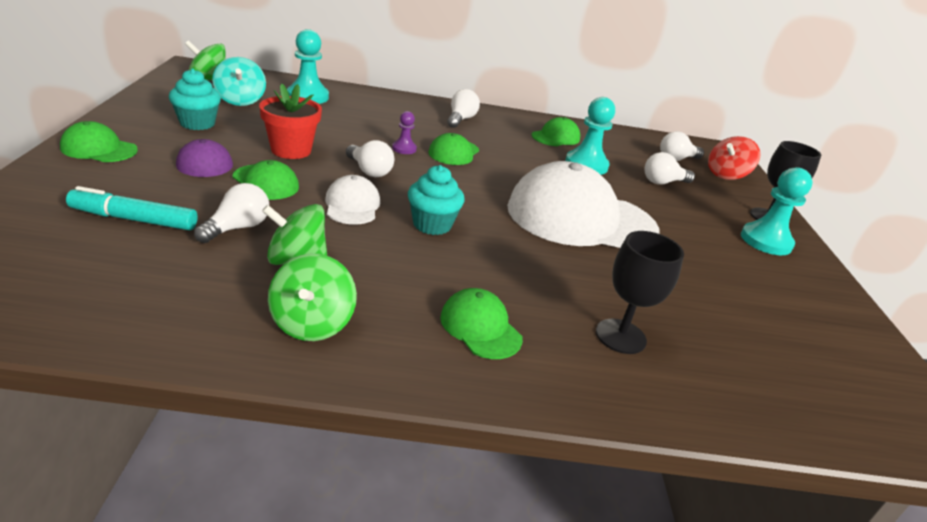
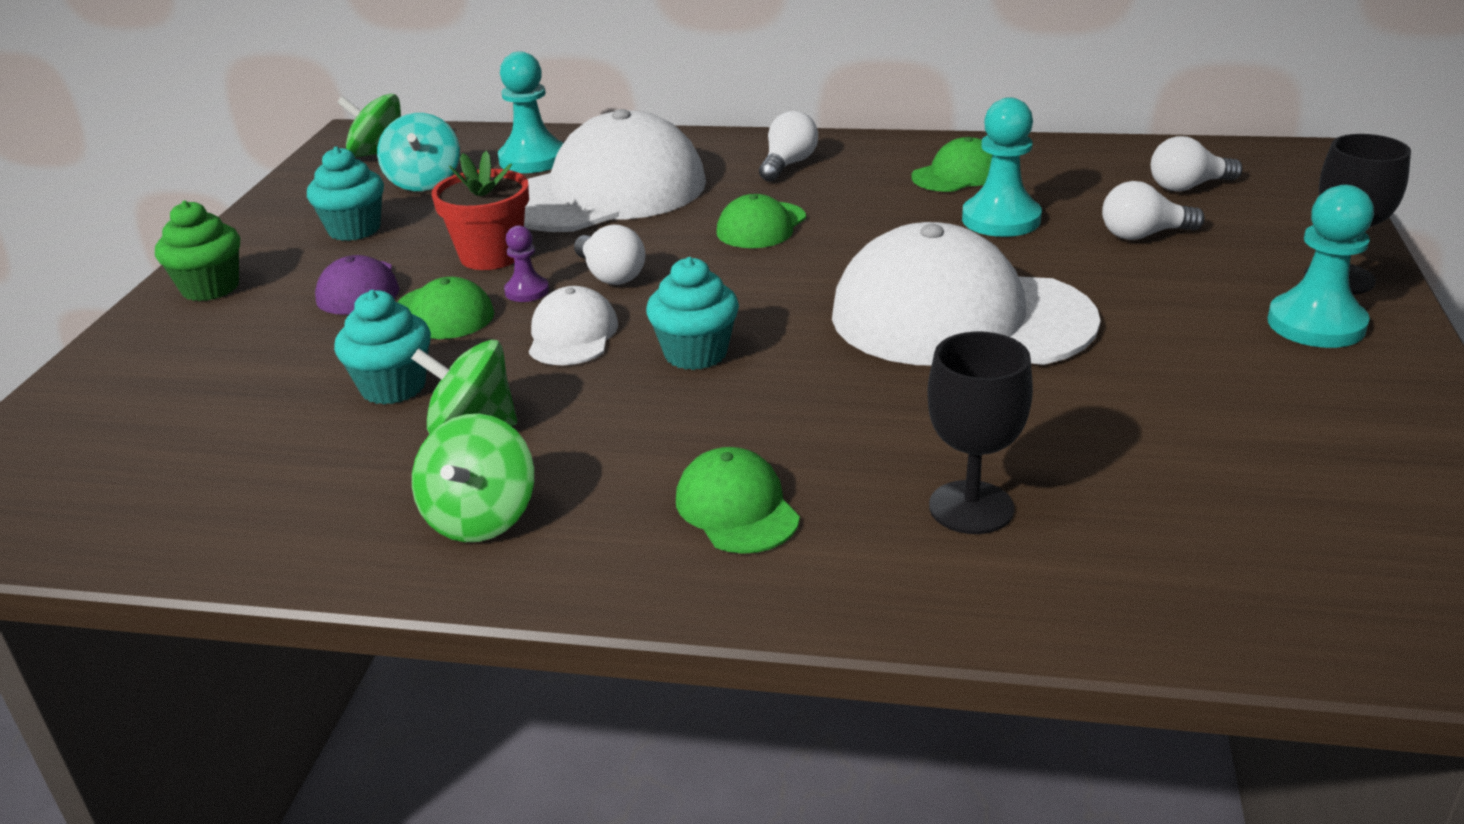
camera: 15 degrees right, 0 degrees up
(99, 149) = (210, 288): green cap -> green cupcake
(134, 219) = (251, 388): turquoise marker -> none
(237, 228) = (393, 387): white light bulb -> turquoise cupcake
(356, 121) = (605, 193): none -> white cap
(404, 149) = (676, 230): purple pawn -> purple pawn (527, 291)
(726, 175) = (1283, 205): red spinning top -> none

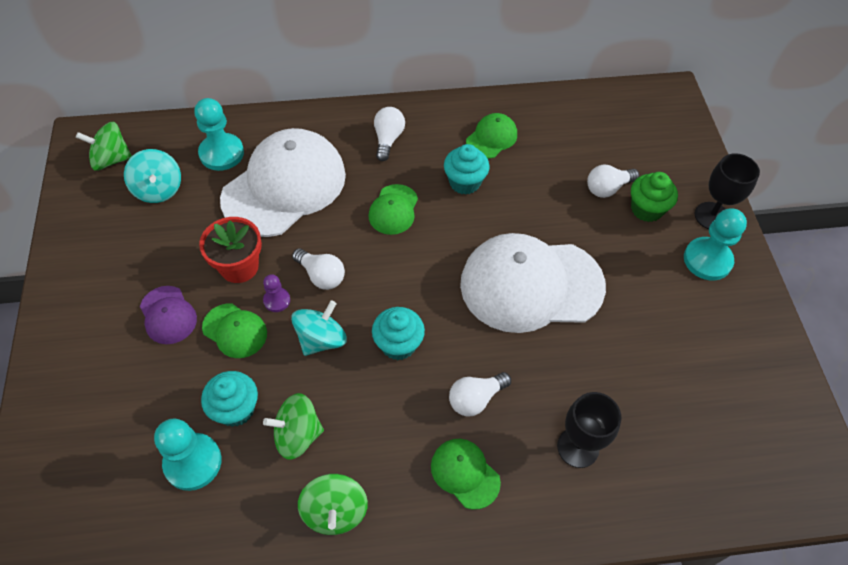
camera: 20 degrees left, 25 degrees up
(210, 288) = (69, 331): green cupcake -> green cupcake (646, 209)
(354, 229) = (135, 251): turquoise cupcake -> turquoise cupcake (464, 182)
(572, 335) = (321, 339): white cap -> turquoise spinning top
(1001, 219) = (528, 183): turquoise pawn -> turquoise pawn (193, 462)
(1188, 187) = (621, 135): white light bulb -> white light bulb (475, 399)

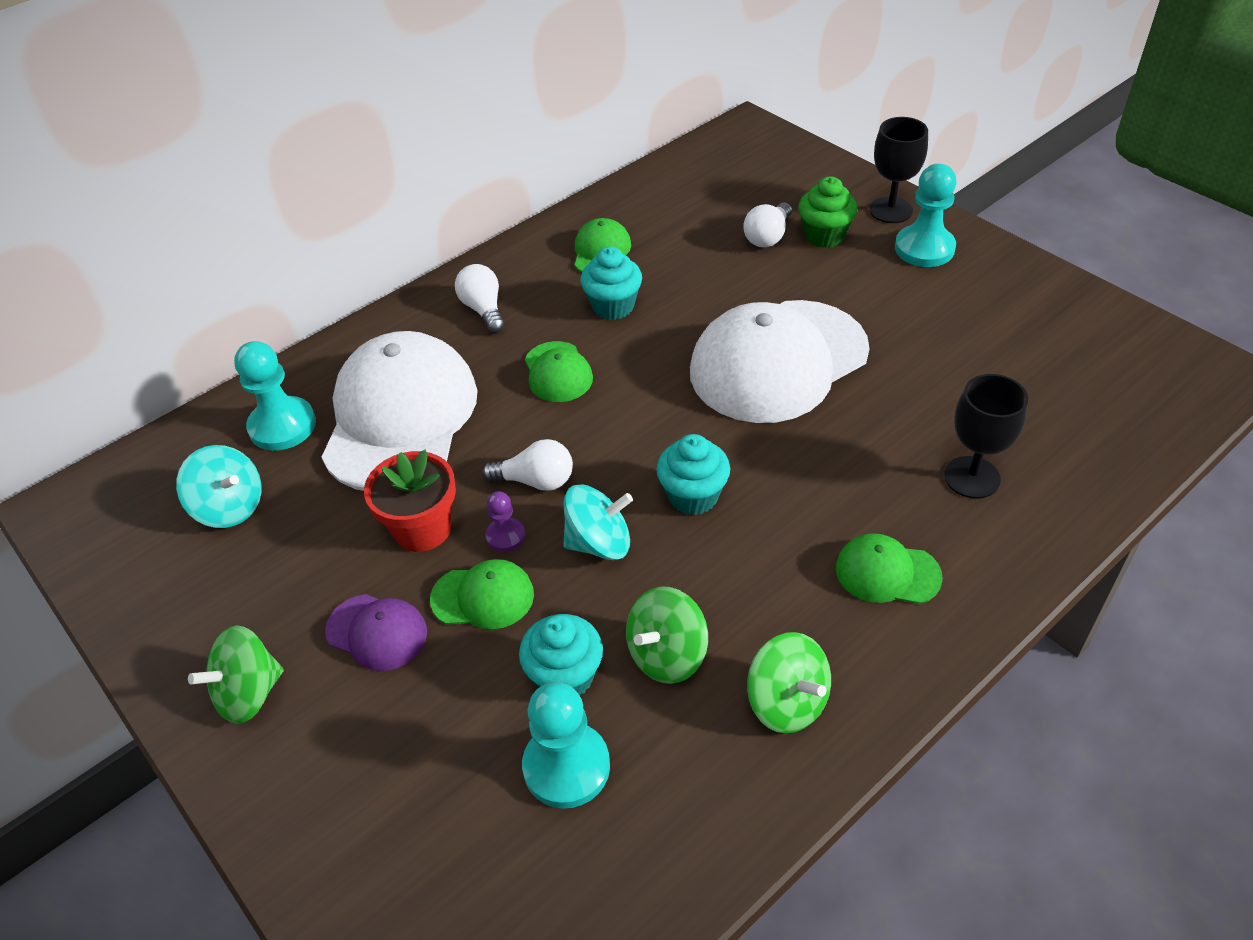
camera: 30 degrees left, 10 degrees down
(111, 159) = (127, 510): green spinning top -> green spinning top (249, 693)
(321, 339) = (599, 543): turquoise spinning top -> turquoise spinning top turned 75 degrees clockwise
(475, 399) = (827, 497): white light bulb -> none

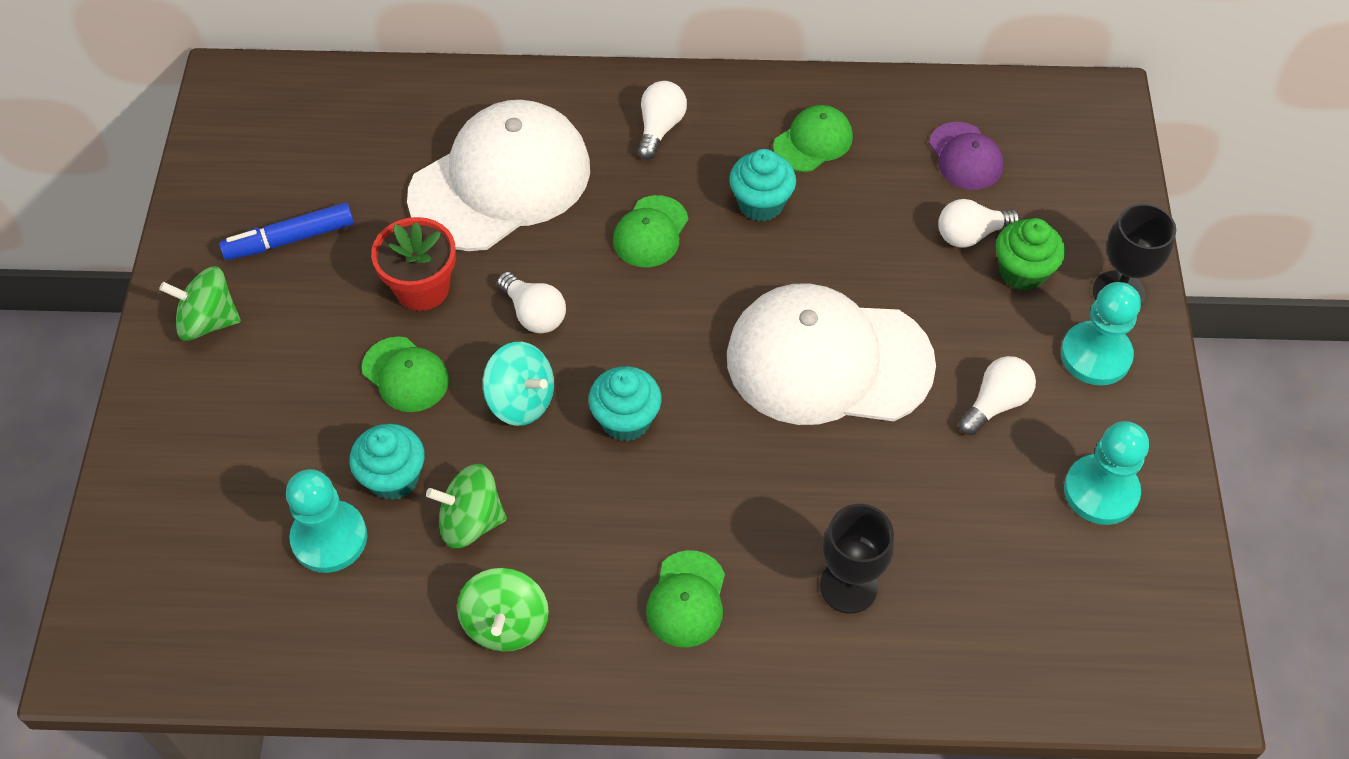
camera: 40 degrees right, 10 degrees up
(230, 507) = (324, 167): turquoise spinning top -> none
(259, 578) = (290, 239): none -> blue marker
(282, 426) = (418, 124): turquoise pawn -> turquoise pawn (1101, 491)
(377, 632) = (318, 343): purple cap -> purple cap (965, 156)
(505, 536) = (468, 340): purple pawn -> none
(887, 573) = (687, 599): green cap -> green cap turned 135 degrees counterclockwise
(907, 311) = (995, 403): none -> white light bulb

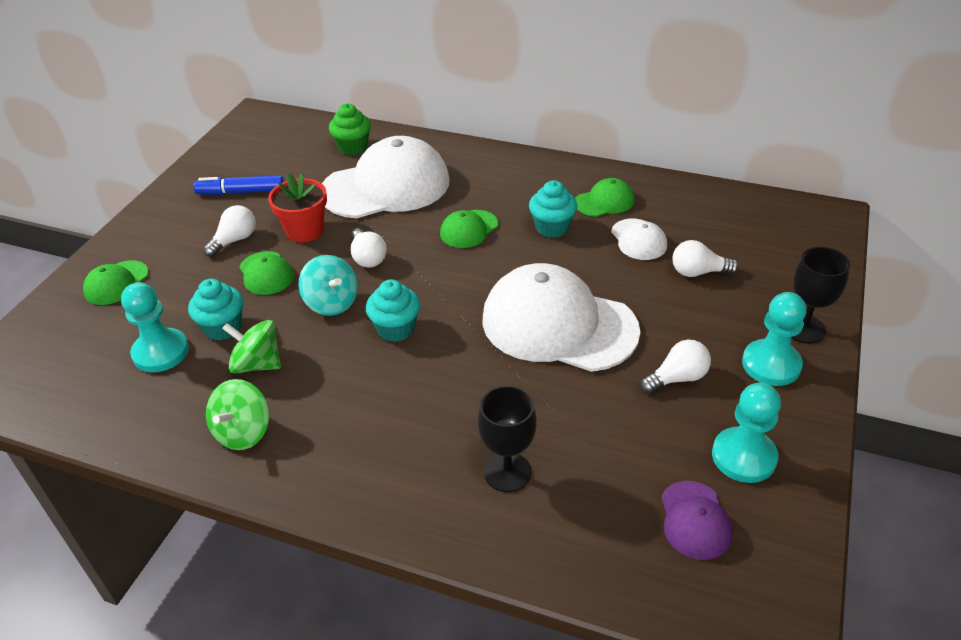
camera: 20 degrees right, 15 degrees down
(208, 321) = (167, 222): green spinning top -> none
(660, 128) = (503, 177): white light bulb -> white light bulb (234, 240)
(687, 599) = (380, 449): green cap -> green cap (116, 283)
(880, 198) = (638, 239): none -> white cap
(965, 156) = (712, 228): purple cap -> purple cap (695, 520)
(1022, 272) = (730, 301): green cupcake -> green cupcake (353, 147)

